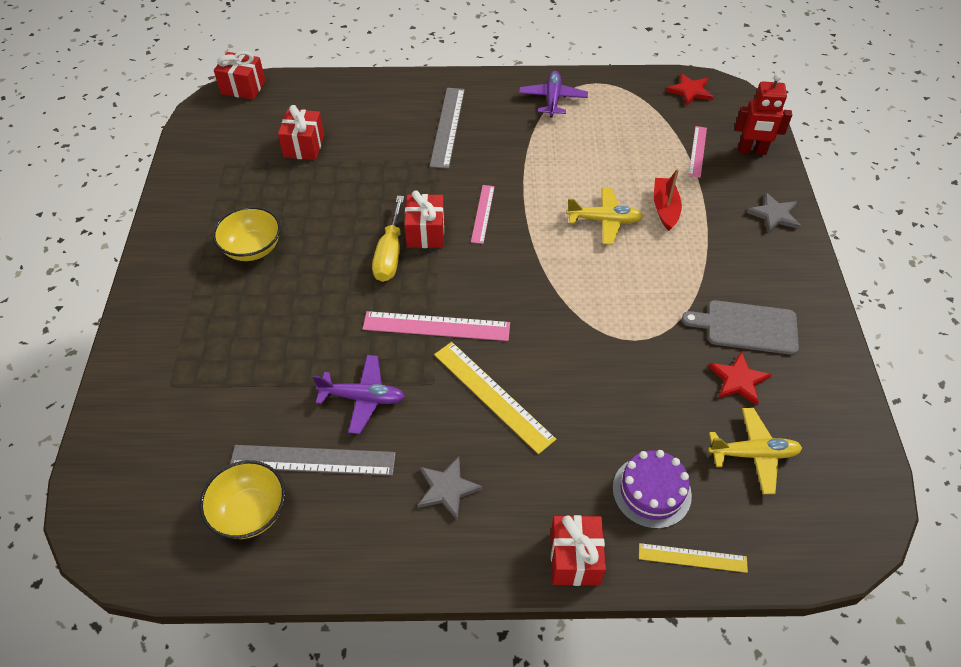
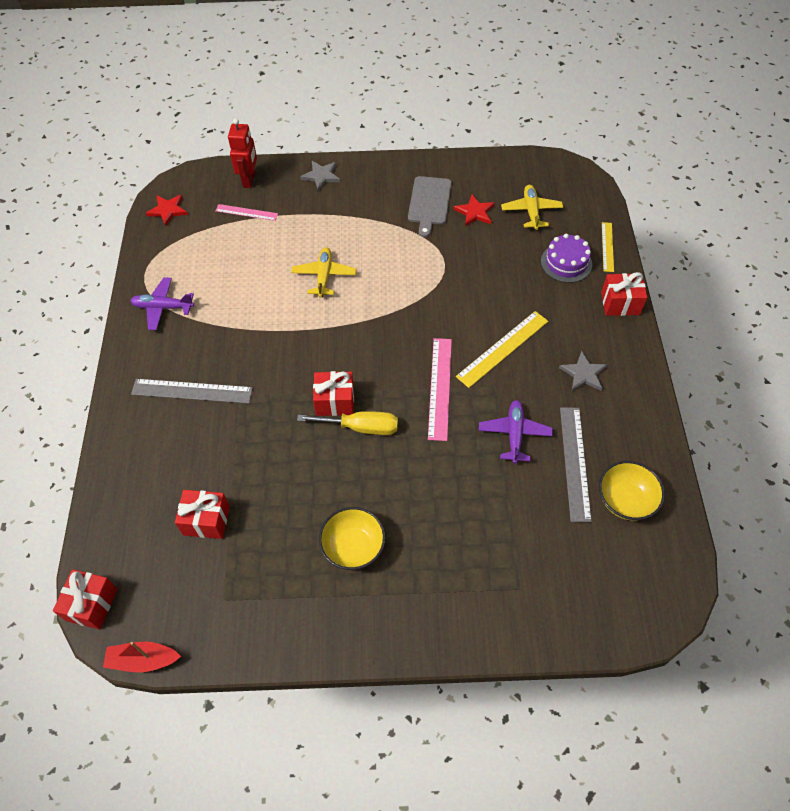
camera: 90 degrees left, 5 degrees up
(483, 213) = (313, 359): pink ruler -> none
(665, 208) = (312, 237): red boat -> red boat (143, 660)

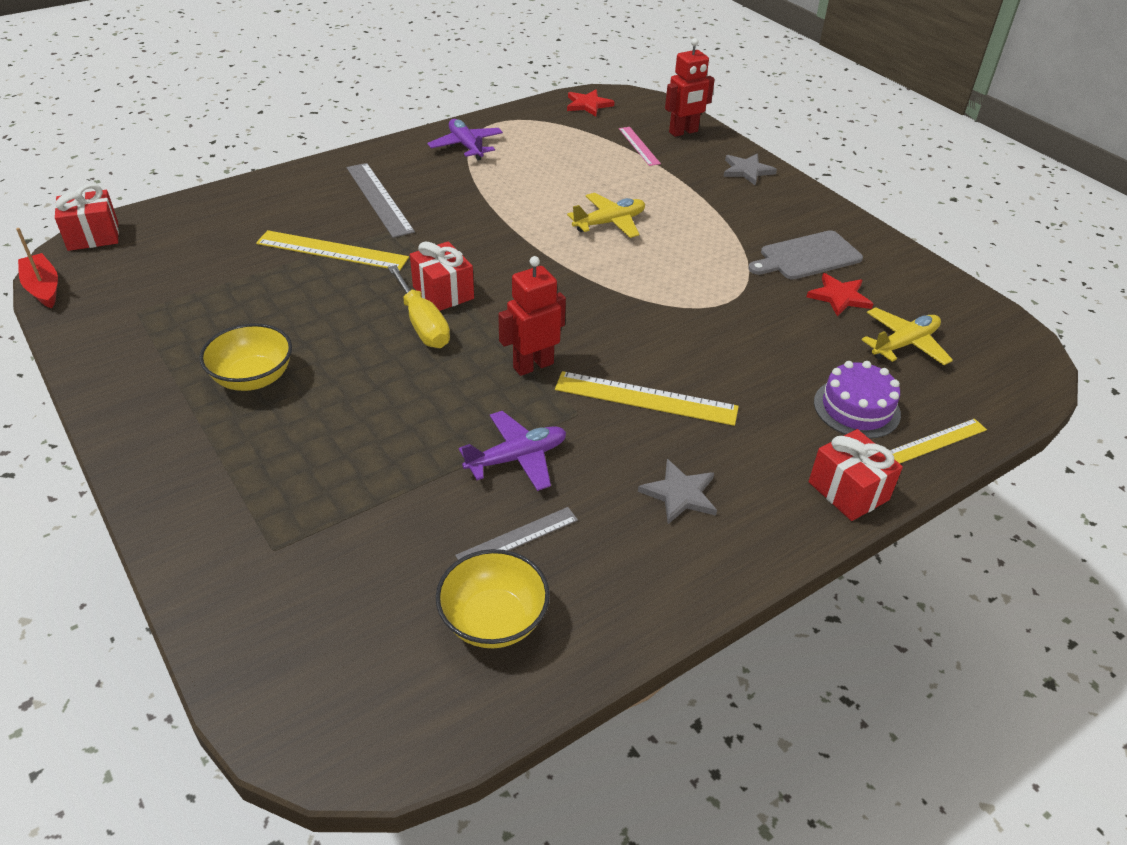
camera: 55 degrees right, 15 degrees down
(206, 520) = (227, 265): red gift -> none
(237, 446) = (332, 251): none -> yellow ruler
(440, 388) = (533, 365): pink ruler -> red robot
(575, 462) = (517, 537): grey ruler -> grey ruler, size x0.61

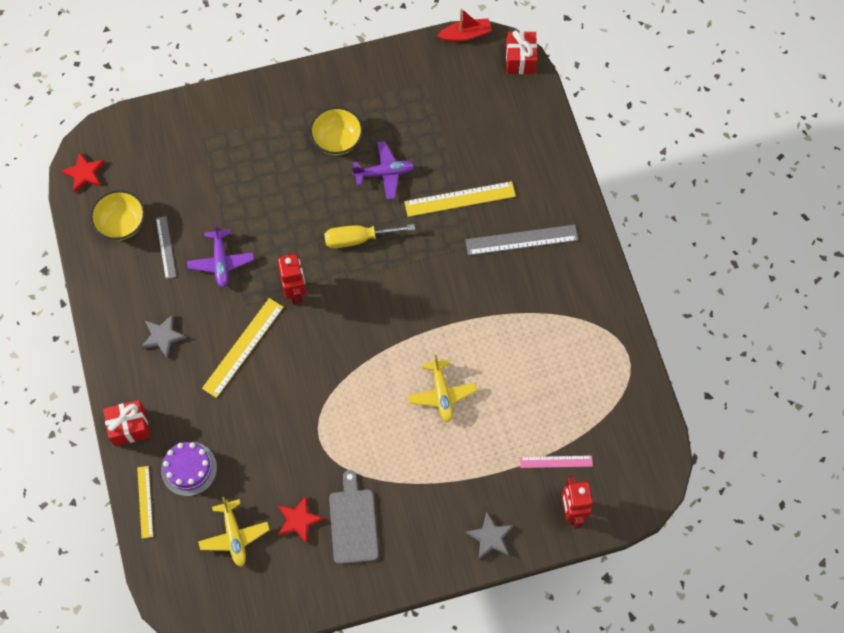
camera: 110 degrees right, 25 degrees up
(332, 251) = (460, 199): yellow ruler -> yellow ruler turned 45 degrees clockwise
(443, 293) = (388, 258): red gift -> none
(466, 146) = (589, 320): purple plane -> purple plane (384, 173)
(588, 105) = (644, 444): red star -> red star (84, 173)

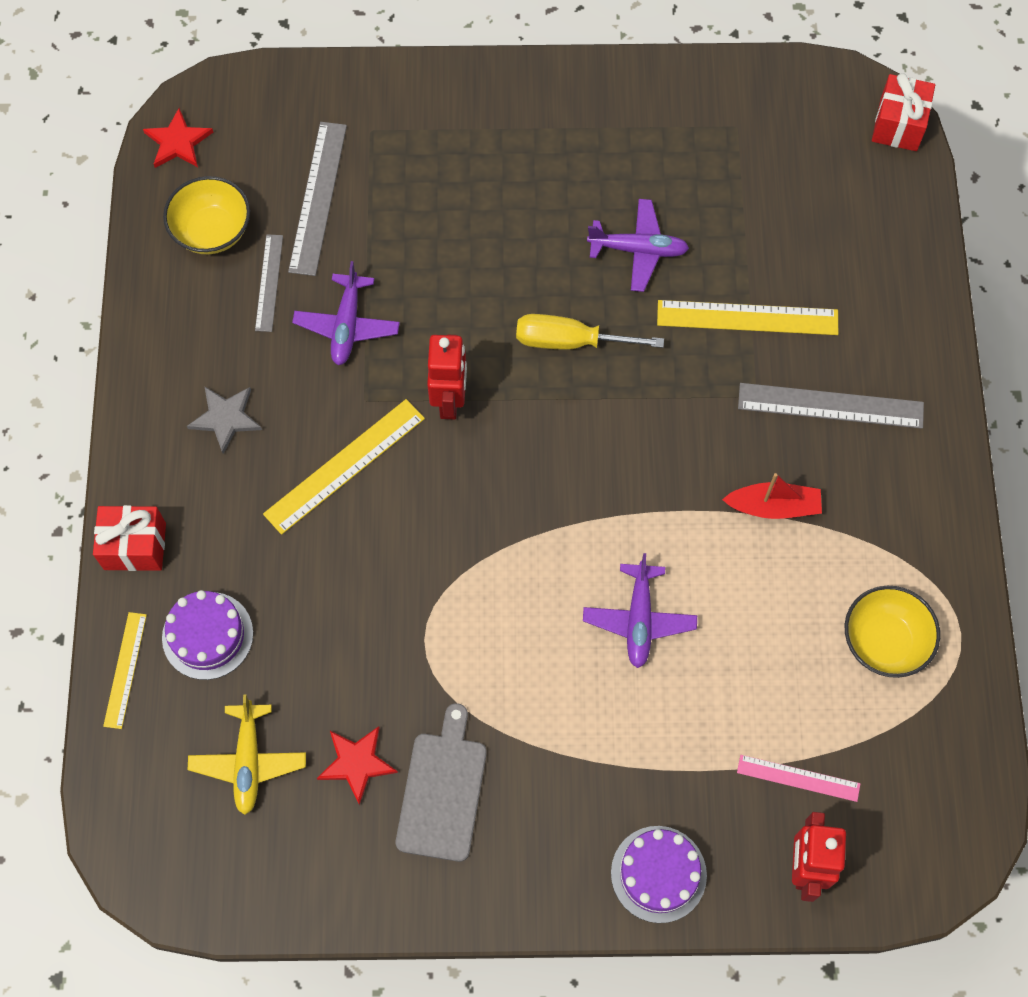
camera: 15 degrees right, 0 degrees up
(181, 187) = (318, 198): none -> grey ruler
(337, 140) = (577, 182): yellow bowl -> yellow bowl (884, 641)
(441, 394) = (639, 619): yellow plane -> purple plane
(465, 35) = (821, 67): red boat -> red boat (773, 506)
(490, 537) = (658, 874): grey star -> purple cake

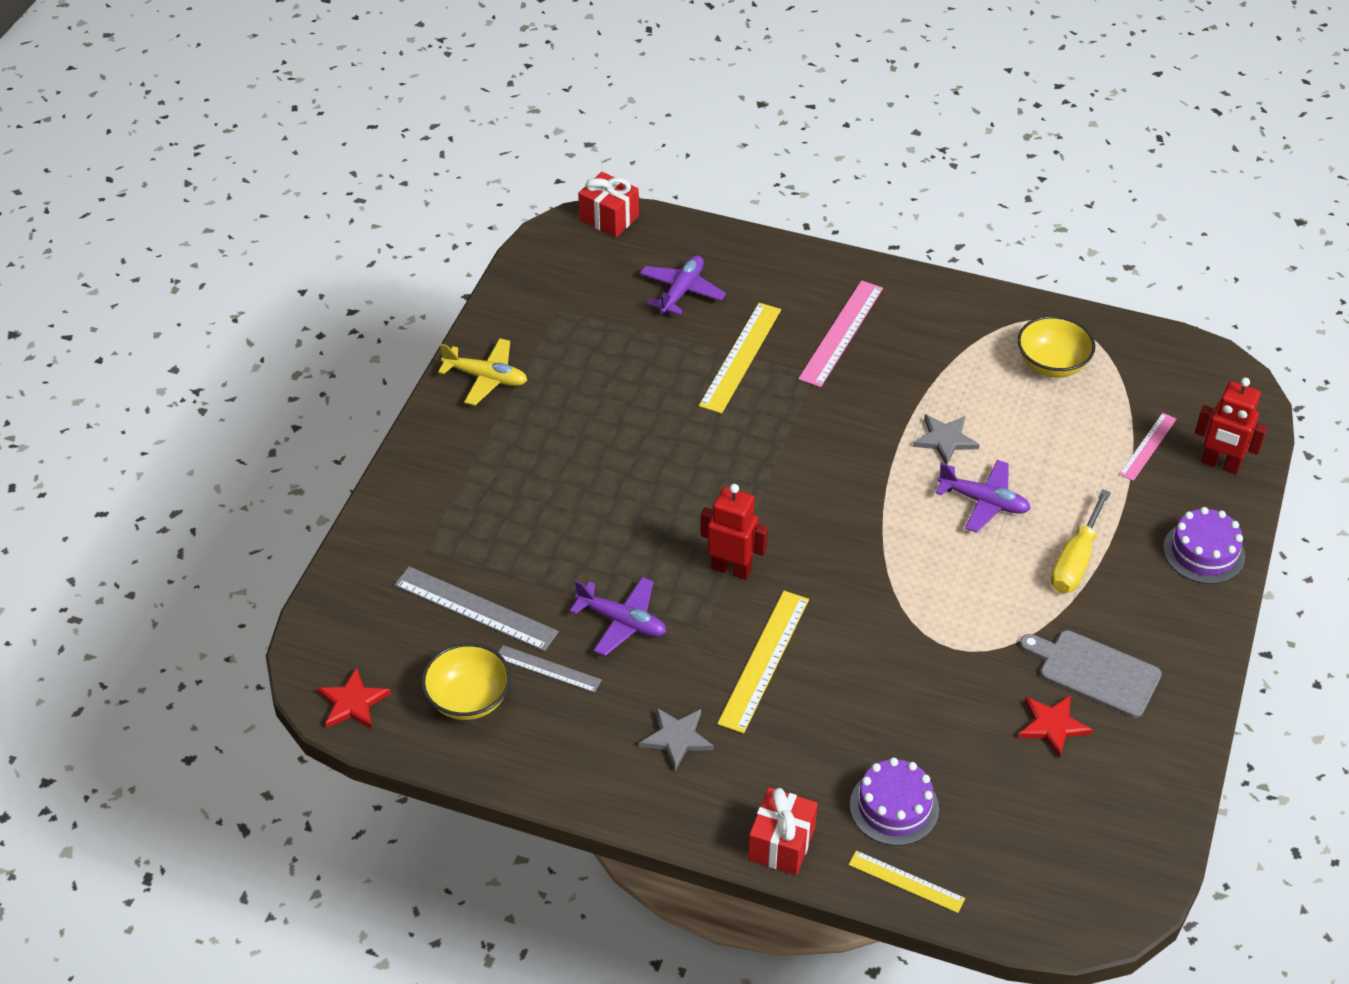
camera: 70 degrees left, 20 degrees down
(248, 761) = (1027, 805): yellow plane -> yellow plane (486, 378)
(344, 466) = (764, 660): yellow ruler -> yellow ruler turned 45 degrees clockwise
(569, 341) = (710, 473): yellow screwdriver -> yellow screwdriver (1075, 561)
(638, 250) = (644, 404): purple plane -> purple plane (681, 291)
(714, 556) = (945, 440): none -> grey star
(773, 506) = (915, 392): red boat -> none
(830, 406) = (841, 333): grey ruler -> pink ruler

